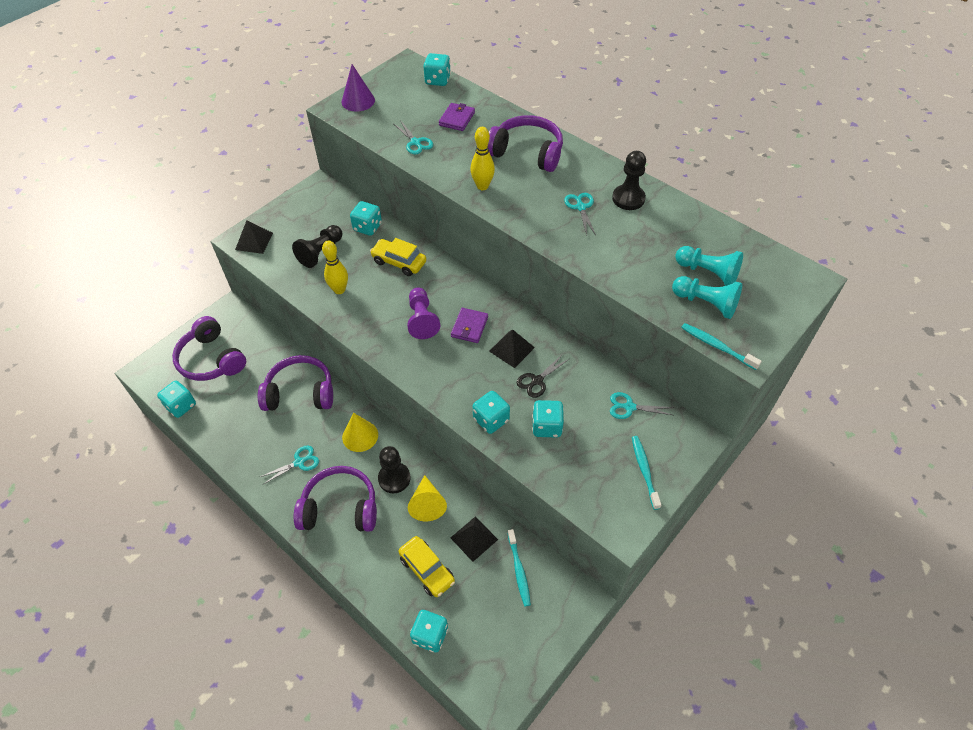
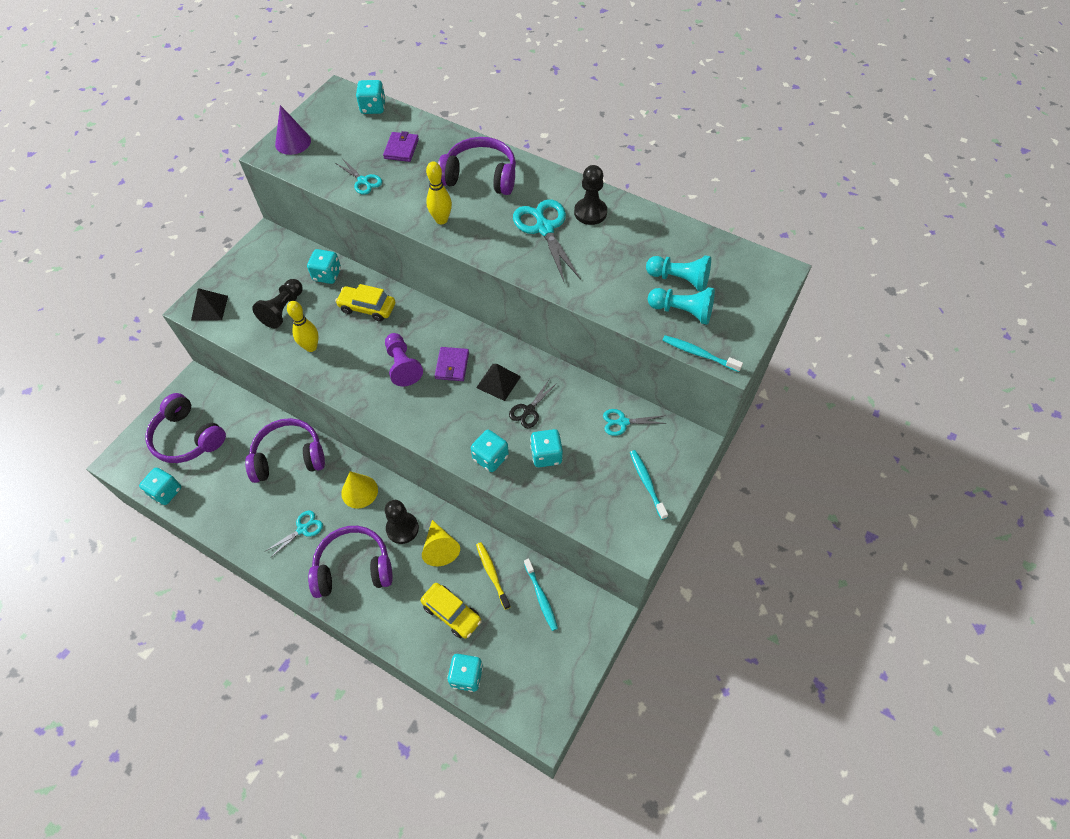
camera: 10 degrees left, 5 degrees up
(474, 538) = (492, 574): black pyramid -> yellow toothbrush
(581, 207) = (545, 229): turquoise scissors -> turquoise scissors, size x1.78

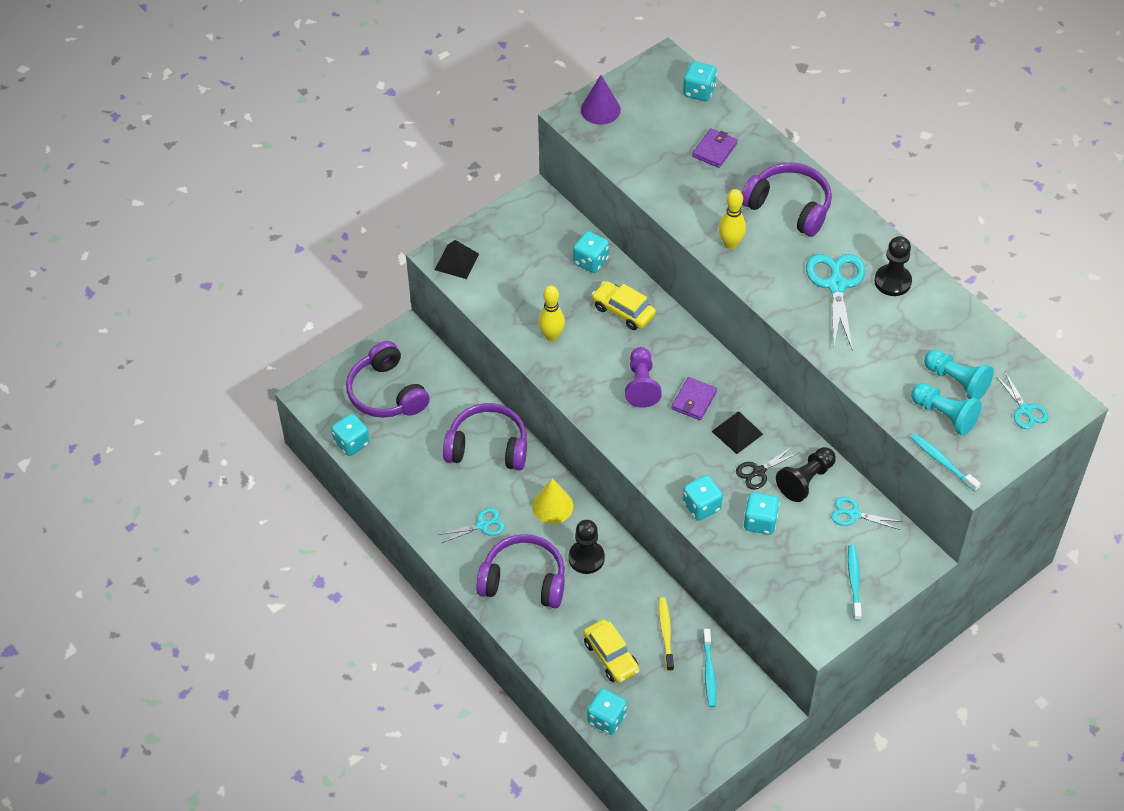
camera: 20 degrees right, 5 degrees down
(283, 309) = (533, 286): black pawn -> black pawn (806, 480)
(363, 181) = (662, 176): turquoise scissors -> turquoise scissors (1025, 409)
(440, 548) = (619, 590): yellow cone -> none

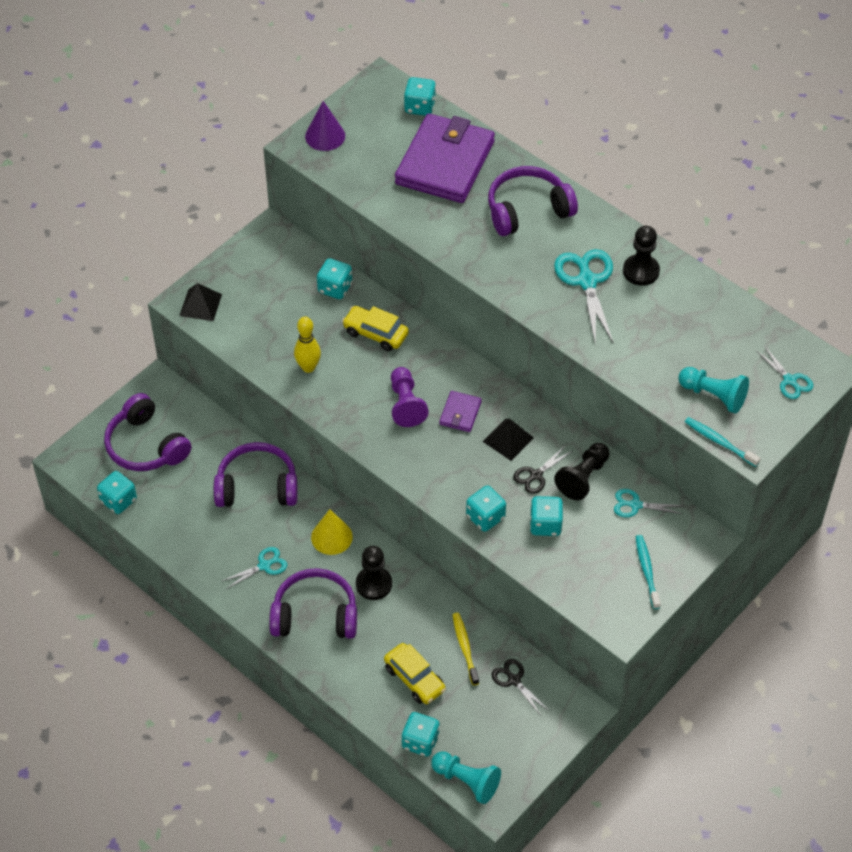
camera: 10 degrees left, 0 degrees up
(709, 672) = (514, 680): turquoise toothbrush -> black scissors
(714, 150) = (444, 163): purple wallet -> purple wallet, size x2.35
(730, 244) = (476, 254): yellow bowling pin -> none
(789, 207) = (527, 210): purple headphones -> purple headphones turned 45 degrees counterclockwise
(957, 381) = (719, 361): turquoise pawn -> turquoise pawn (466, 781)

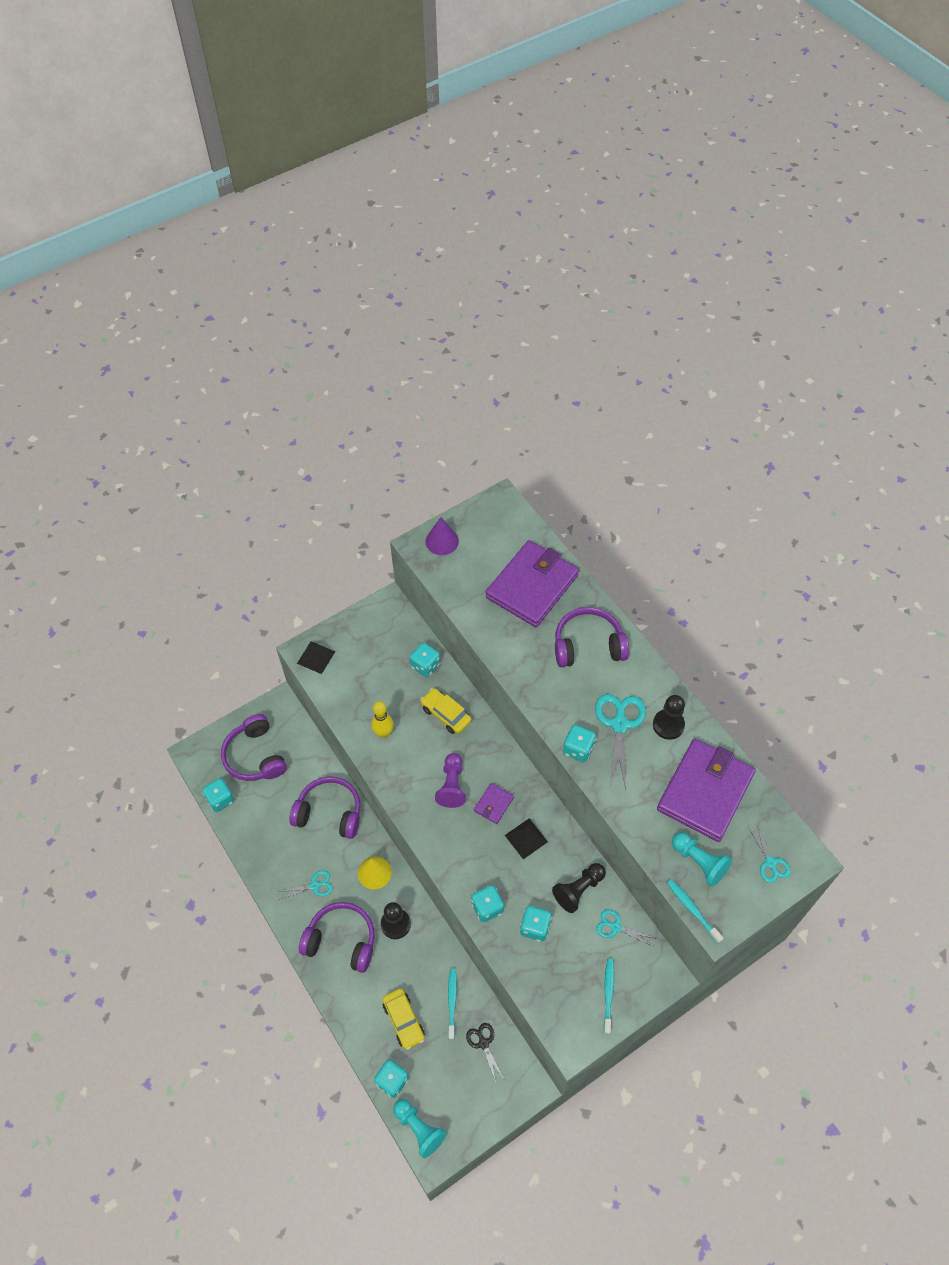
camera: 15 degrees right, 5 degrees up
(420, 107) = (526, 530): turquoise dice -> turquoise dice (578, 749)
(465, 647) = (452, 1002): yellow toothbrush -> turquoise toothbrush
(536, 475) = (540, 878): black scissors -> none
(700, 327) = (705, 791): none -> purple wallet

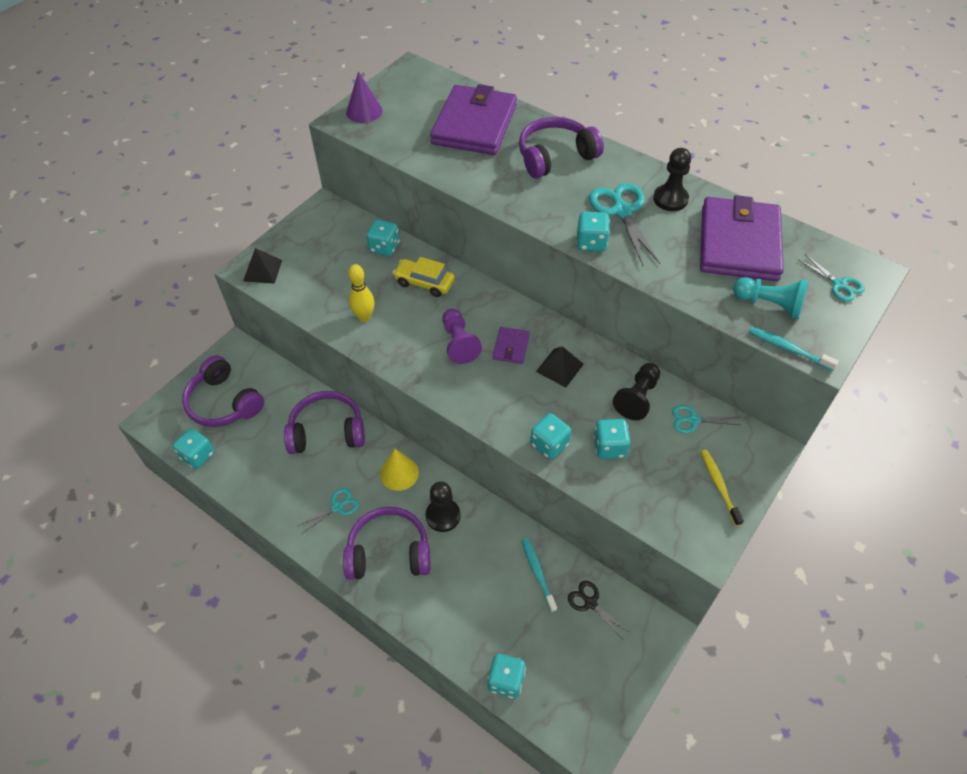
camera: 20 degrees left, 5 degrees down
(404, 1020) = (492, 611): yellow car -> none
(419, 1129) = (559, 722): turquoise pawn -> none
(608, 994) = (719, 486): turquoise toothbrush -> yellow toothbrush

